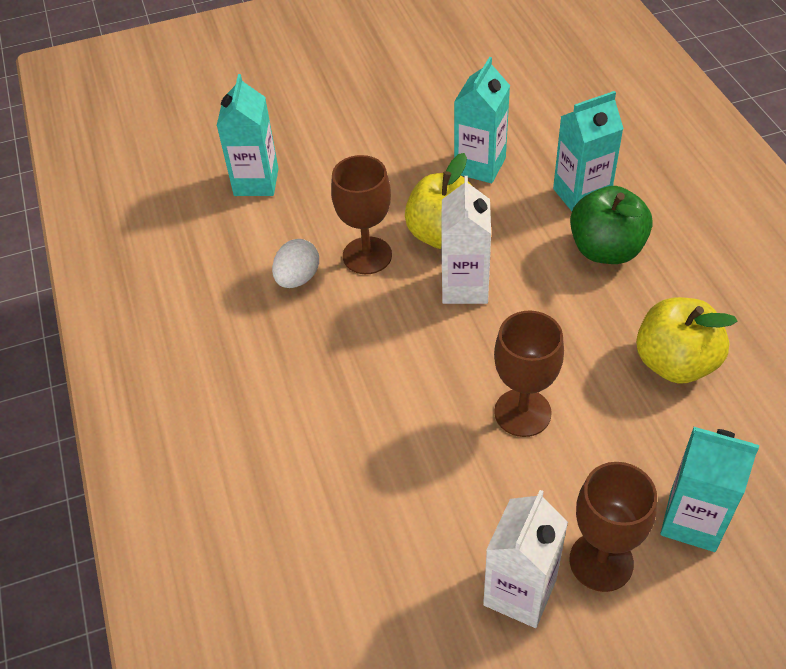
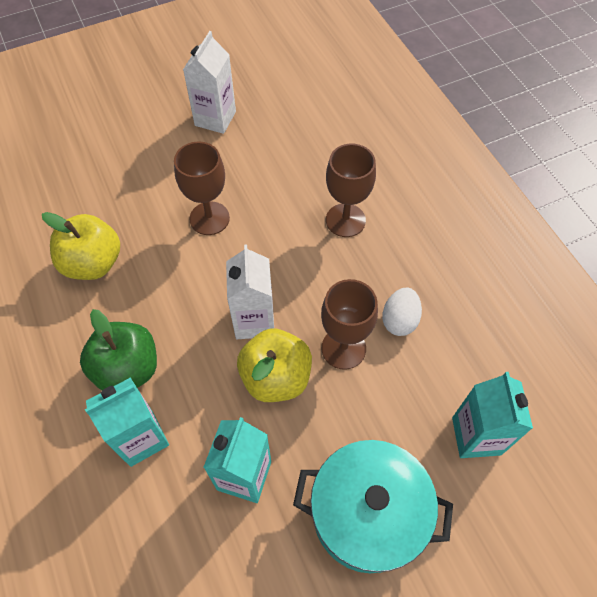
camera: 170 degrees right, 10 degrees up
(372, 138) = (367, 514): none -> turquoise pot
(601, 561) = (167, 136): brown goblet -> brown goblet (345, 220)
(692, 520) = (108, 160): turquoise carton -> none

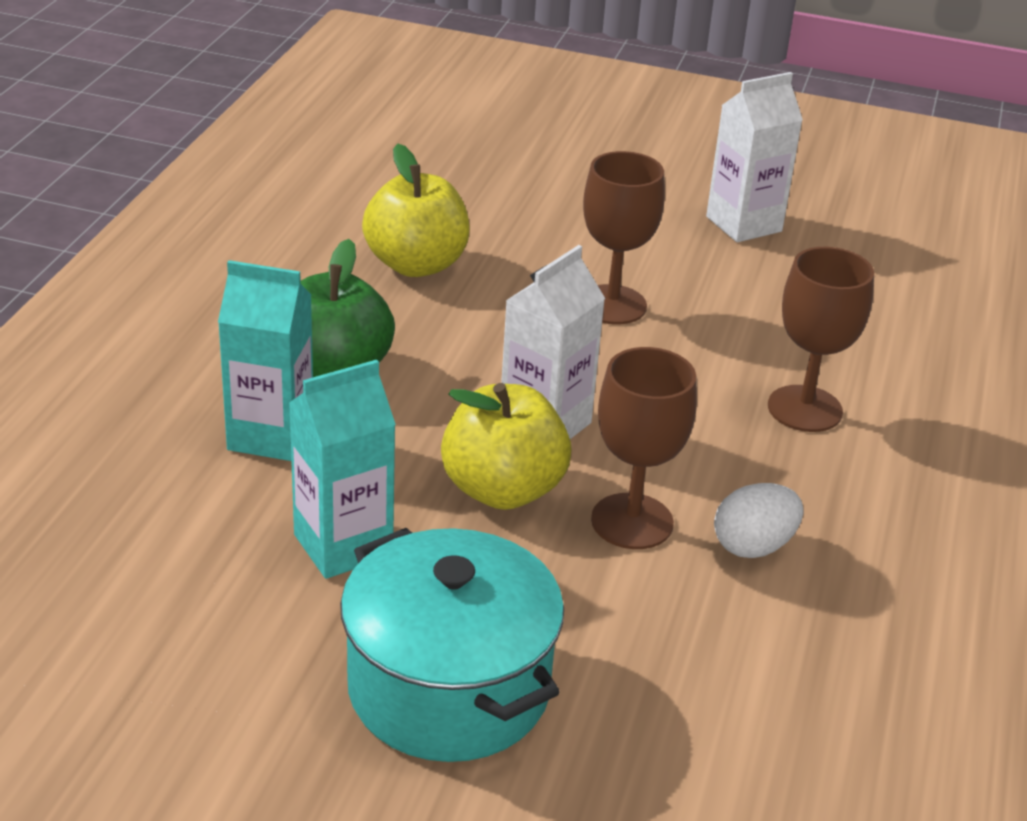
camera: 40 degrees right, 25 degrees down
(476, 436) = (712, 729): turquoise carton -> none

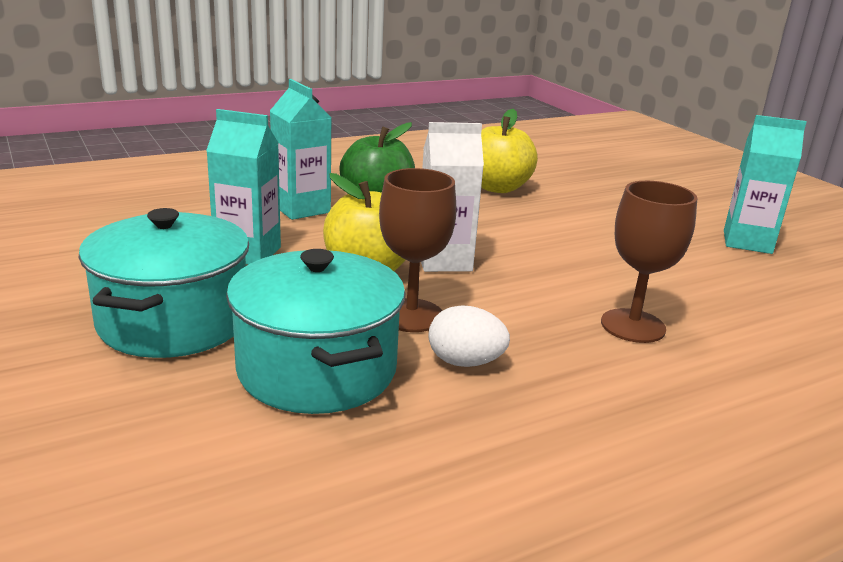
camera: 45 degrees right, 10 degrees down
(612, 305) = (584, 238): brown goblet -> none
(664, 643) = (317, 369): none -> turquoise pot
(743, 224) = (747, 242): white carton -> turquoise carton

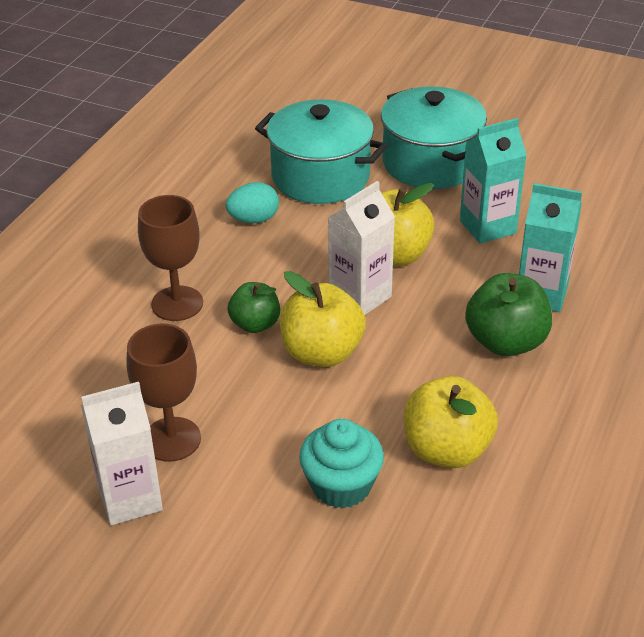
camera: 145 degrees right, 15 degrees up
(411, 315) = (319, 234): brown goblet -> brown goblet (171, 439)
(465, 362) = (253, 219): white egg -> turquoise egg
(524, 247) = (322, 353): none -> yellow apple
(564, 282) = (255, 324): none -> green apple
(585, 200) = (341, 486): none -> turquoise cupcake
(747, 242) = (130, 498): turquoise carton -> white carton

